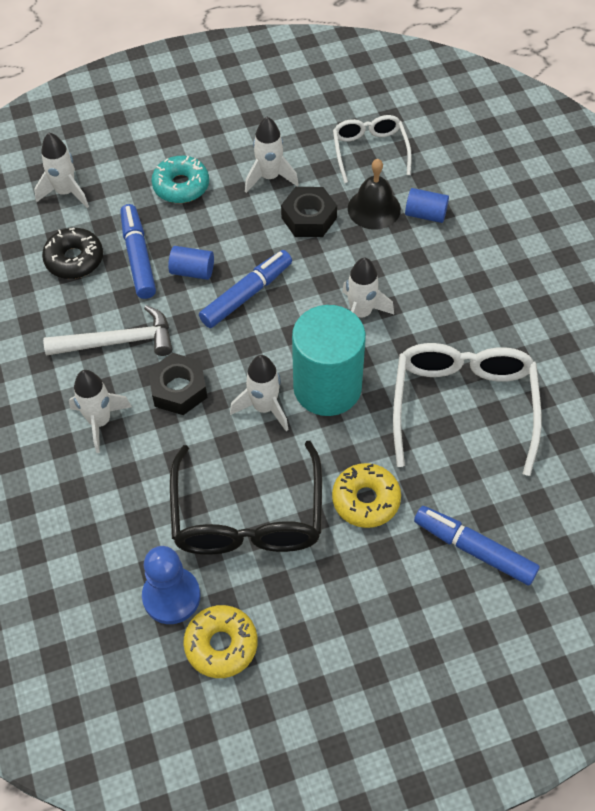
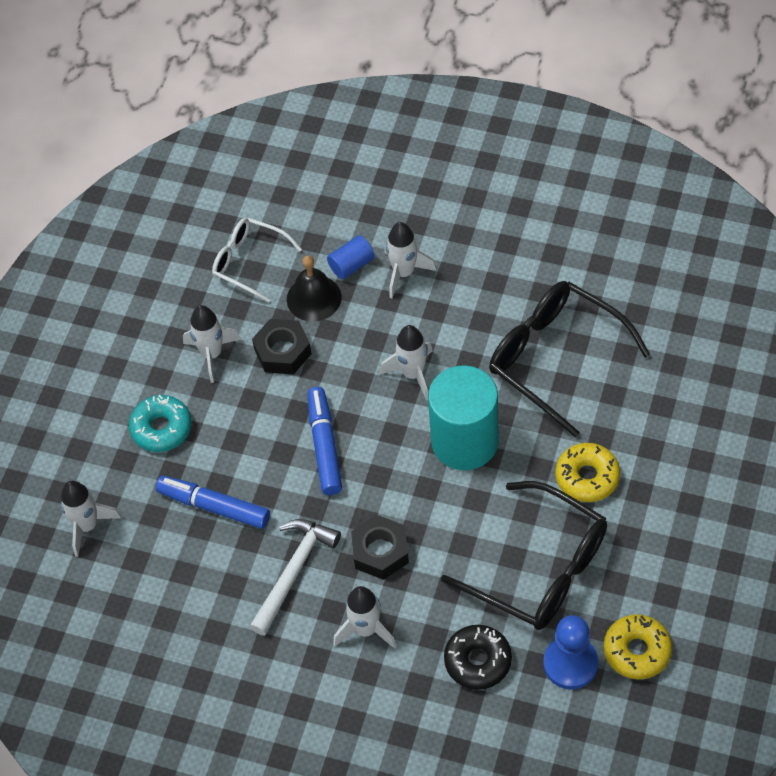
camera: 50 degrees left, 0 degrees up
(74, 259) = (173, 559): black donut -> black donut (478, 661)
(192, 271) = (265, 473): blue cylinder -> none
(264, 407) = (448, 498): white rocket -> white rocket (404, 273)
(463, 406) = (555, 358): white glasses -> black glasses
(474, 549) = (682, 431): blue marker -> none

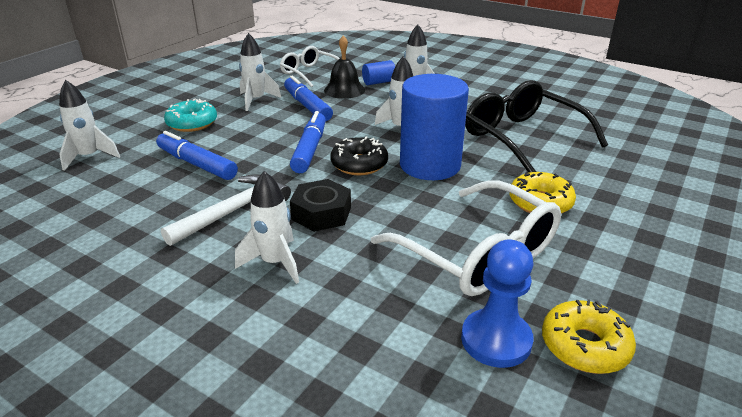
camera: 10 degrees right, 25 degrees down
(282, 351) = (307, 106): black nut -> blue marker
(465, 441) = (430, 165): turquoise cylinder -> blue cylinder
(478, 661) = (383, 313): black donut -> black donut (359, 164)
(540, 569) = (478, 253): black glasses -> white glasses

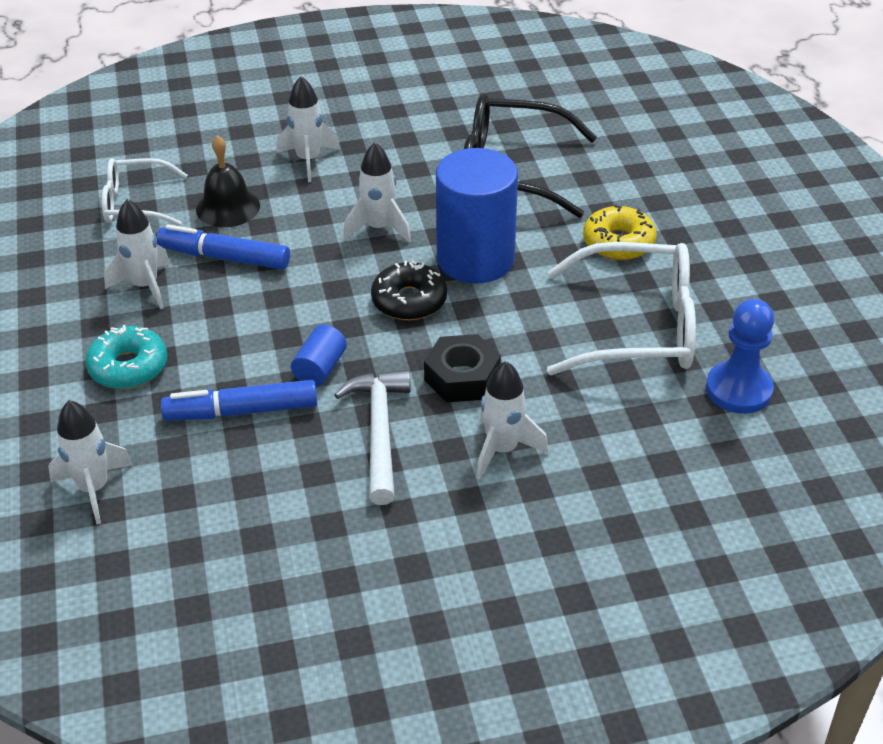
camera: 45 degrees left, 10 degrees up
(309, 149) = (330, 315): blue marker -> none
(379, 82) = (249, 171): blue cylinder -> blue cylinder (320, 369)
(584, 346) = (791, 353): yellow donut -> none

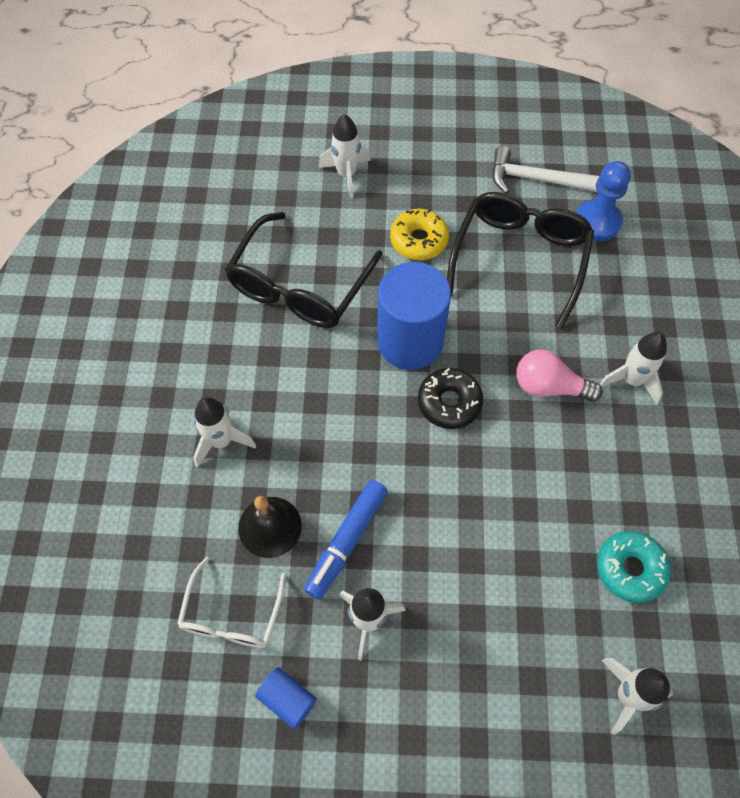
camera: 75 degrees left, 20 degrees up
(128, 367) = (479, 649): turquoise donut -> turquoise donut (630, 569)
(242, 411) = (556, 558): blue marker -> none
(320, 369) = (517, 488): blue cylinder -> blue cylinder (287, 699)
(379, 228) = (345, 404): white rocket -> white rocket (346, 174)
(379, 432) = (598, 459): white hammer -> white hammer (537, 180)
(462, 377) = (549, 387): black nut -> pink light bulb
(638, 327) = (520, 258): white glasses -> black glasses

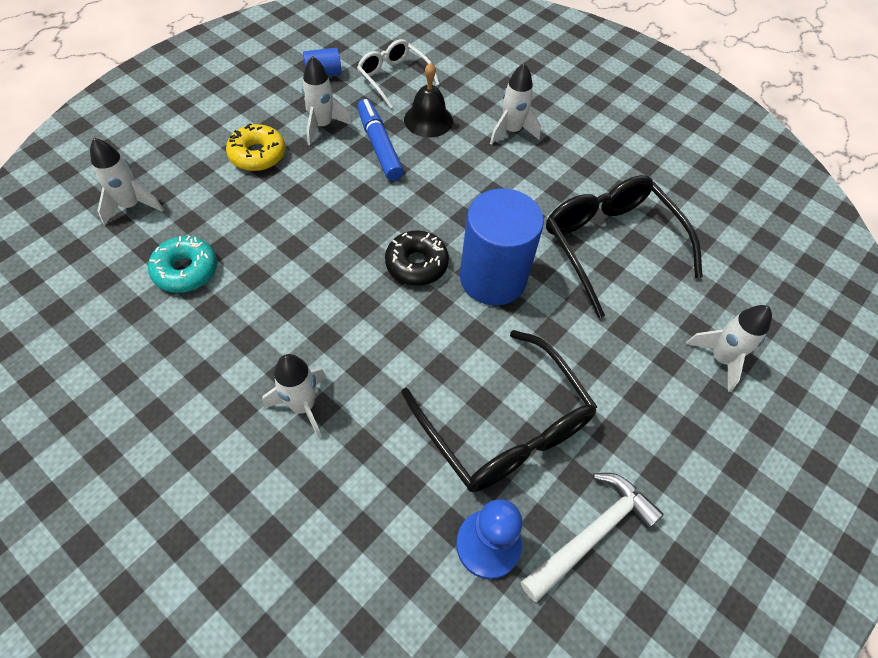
camera: 125 degrees right, 5 degrees down
(419, 240) = (593, 359): yellow donut -> yellow donut (257, 155)
(549, 387) = (361, 339): pink light bulb -> none

